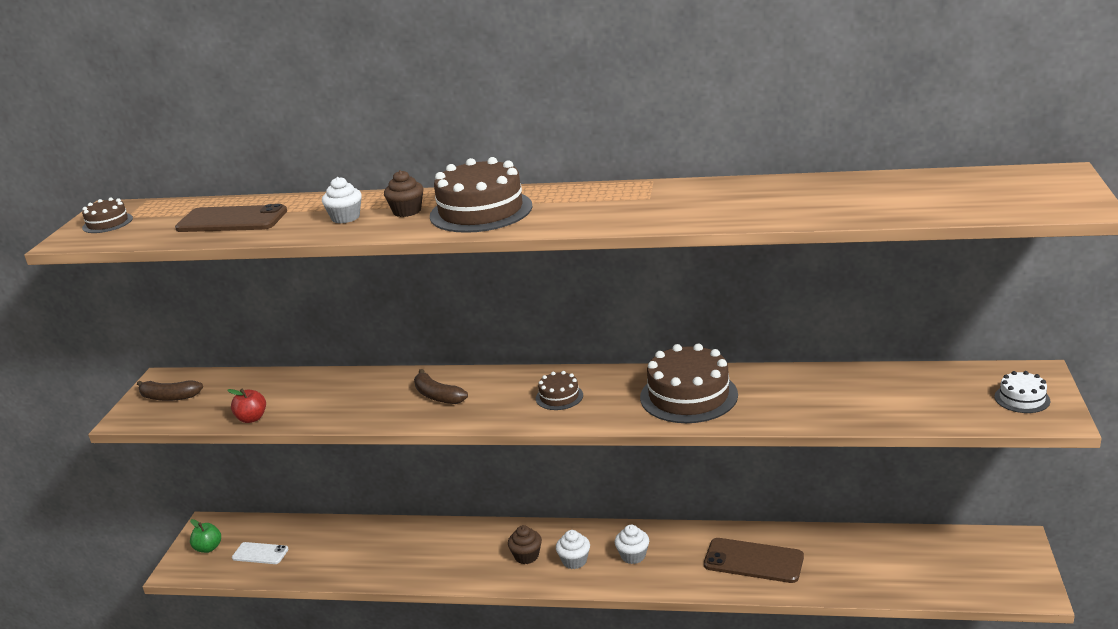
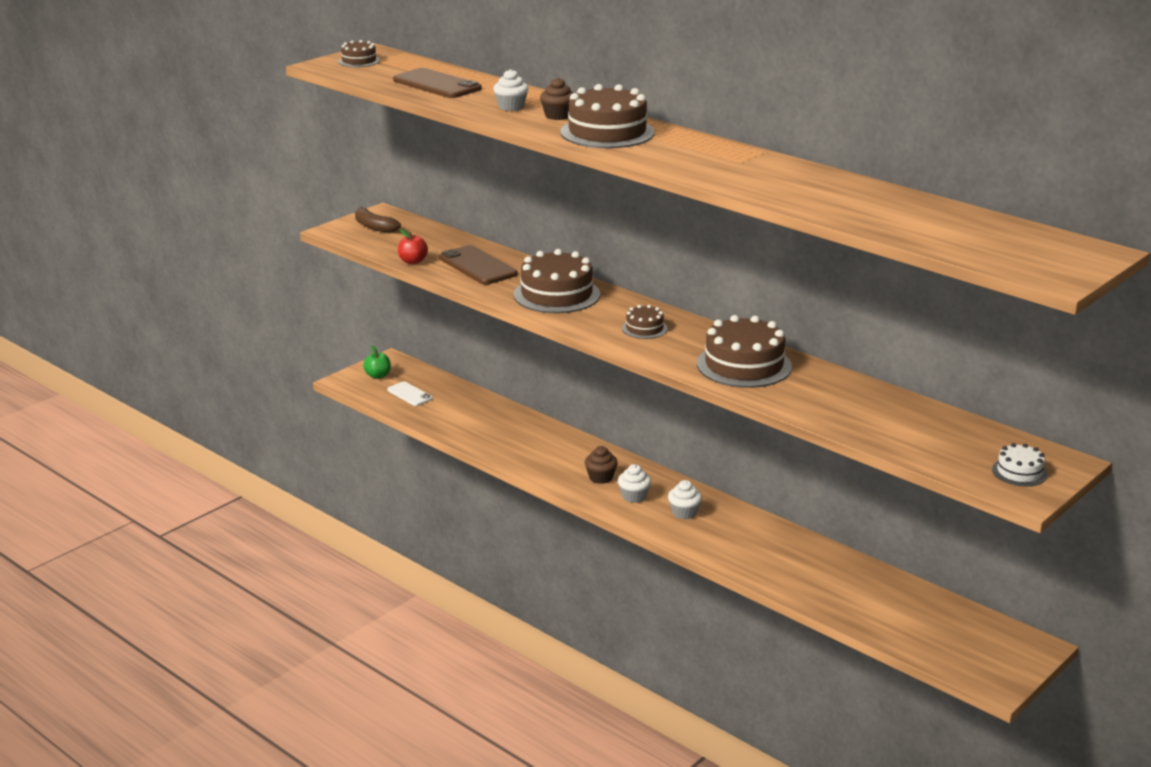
camera: 30 degrees right, 0 degrees up
(437, 396) = (556, 294): brown banana -> brown cake
(753, 561) = (778, 558): brown phone -> brown phone (477, 266)

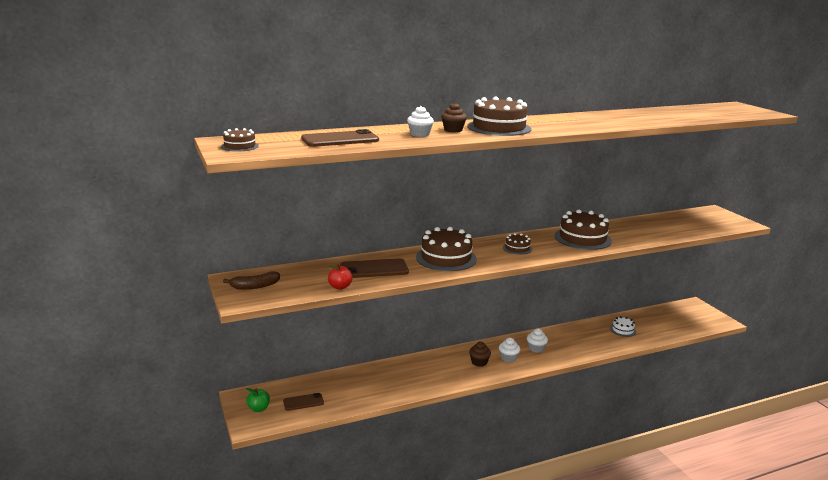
camera: 65 degrees left, 5 degrees down
(409, 394) = (303, 402): white phone -> brown phone
(1019, 472) = (722, 219): white cake -> white cake (622, 330)

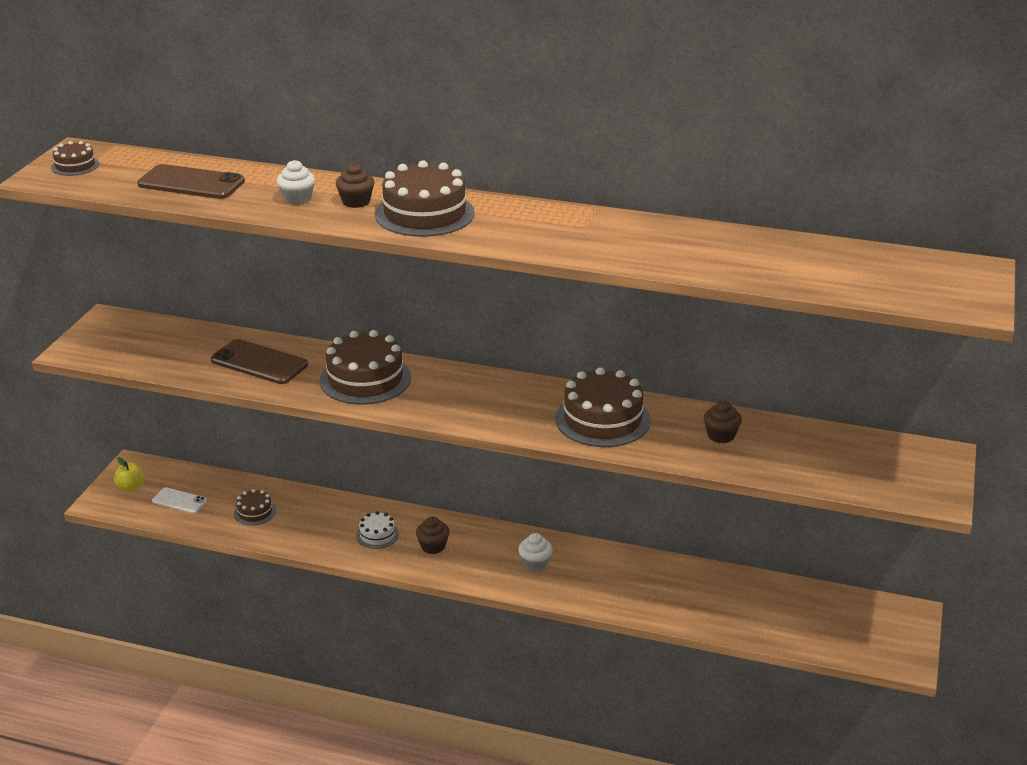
camera: 40 degrees right, 10 degrees up
(254, 286) = (111, 337): brown banana -> none
(258, 408) = (131, 487): green apple -> yellow apple
(303, 402) = (179, 501): brown phone -> white phone
(340, 287) = (186, 372): red apple -> none
(508, 358) = (477, 559): white cupcake -> none
(517, 248) = (480, 400): brown cake -> brown cake (254, 512)
(622, 330) = (708, 596): white cake -> white cake (377, 535)
(636, 229) = (721, 435): none -> brown cupcake

